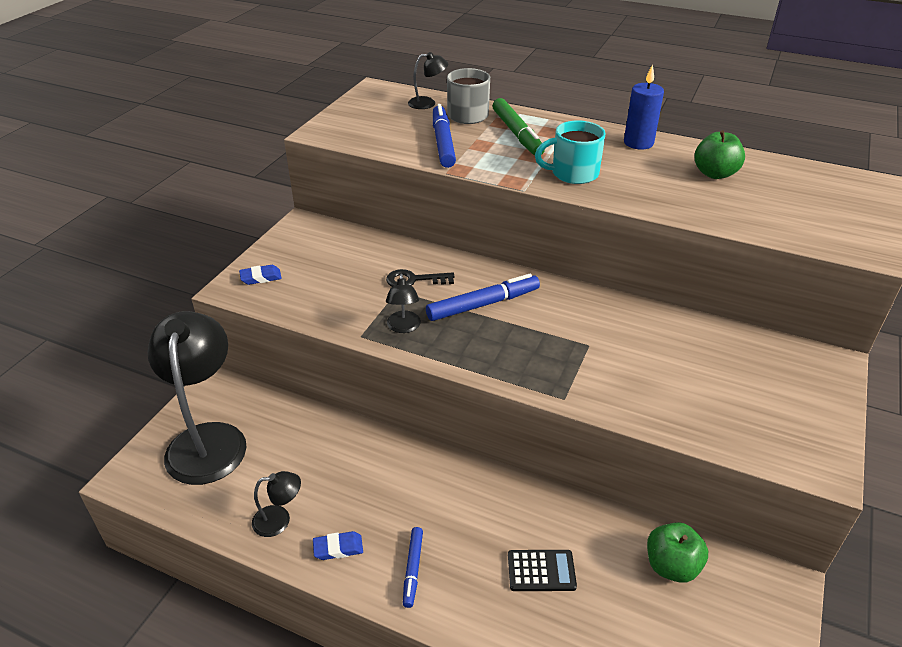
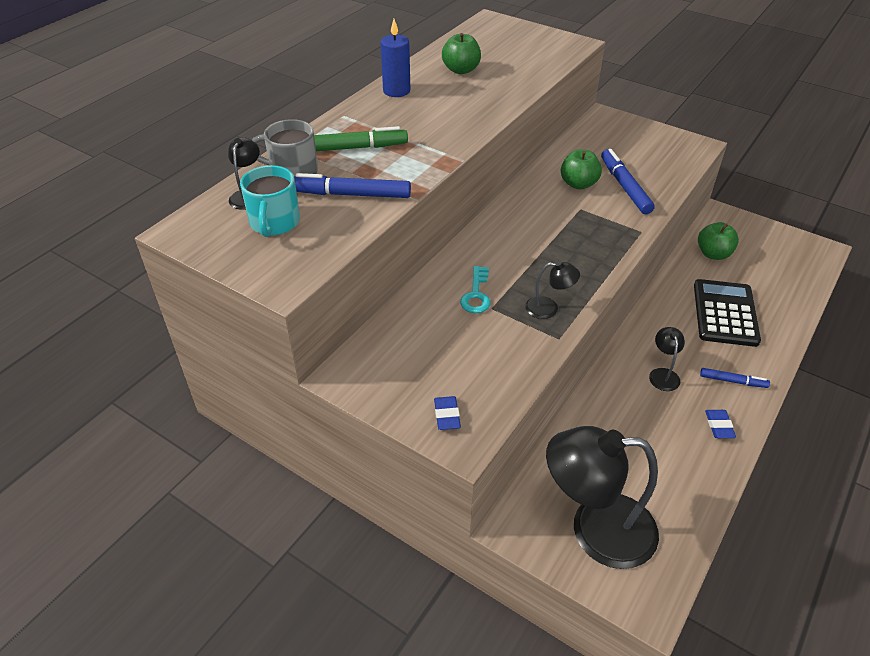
camera: 80 degrees left, 5 degrees up
(279, 520) = (694, 466): black lamp -> black lamp (663, 374)
(414, 280) = (476, 294): black key -> turquoise key
(483, 304) = (521, 256): blue marker -> blue marker (625, 187)
(541, 571) = (725, 313): black calculator -> black calculator, size x1.83
(573, 173) = (441, 131): turquoise mug -> turquoise mug (274, 223)
(641, 341) = (578, 184): none -> green apple

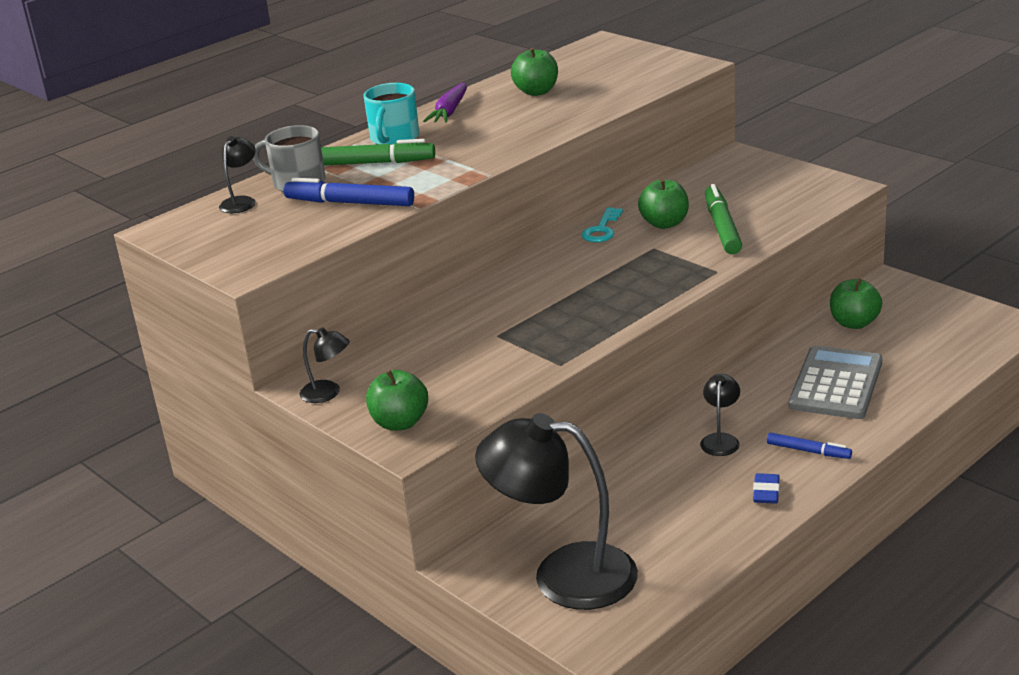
camera: 15 degrees right, 15 degrees down
(274, 223) = (258, 225): turquoise mug -> turquoise mug (394, 138)
(396, 91) = (449, 111): blue candle -> purple carrot
(447, 415) = (400, 423): blue eraser -> green apple
(476, 294) = (485, 323): turquoise key -> turquoise key (602, 229)
(549, 308) = (563, 338): black lamp -> black lamp (328, 393)
(625, 187) = (722, 227): blue marker -> green marker
(725, 313) = (835, 384): black calculator -> grey calculator

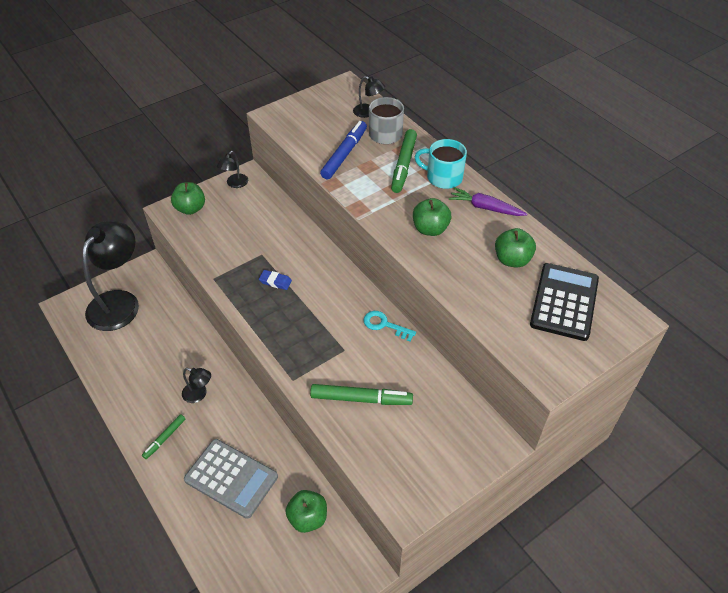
camera: 95 degrees right, 20 degrees up
(591, 66) = (564, 302): none -> black calculator
(664, 223) = (381, 364): green apple -> green apple (430, 229)
(766, 492) = (137, 404): blue eraser -> blue eraser (275, 281)
(808, 451) = (164, 438): blue marker -> green marker

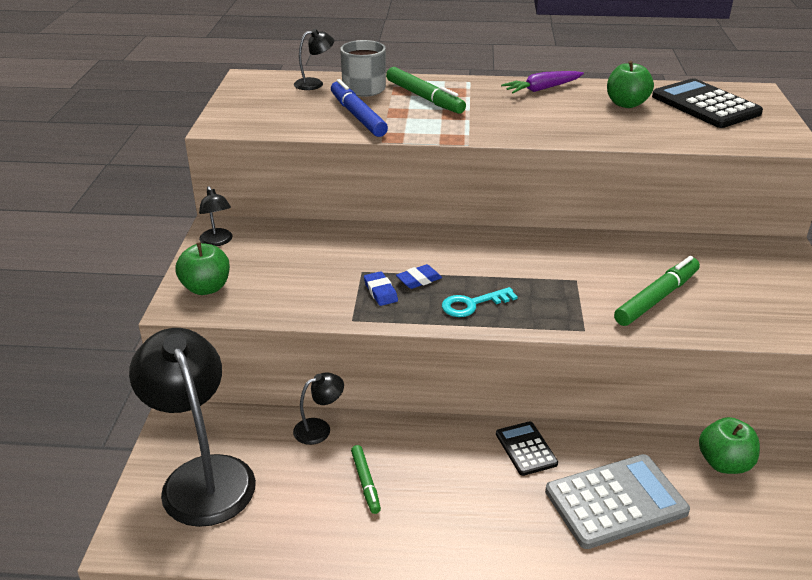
camera: 50 degrees left, 15 degrees down
(164, 438) = (495, 537): green marker -> green marker (365, 482)
(199, 394) = (455, 470): black lamp -> black lamp (319, 428)
(241, 415) = (526, 449): none -> black calculator
(249, 273) = (380, 292): none -> blue eraser
(384, 325) = (569, 243): turquoise key -> turquoise key (472, 304)
(430, 229) = (535, 119): green apple -> none
(443, 177) = (472, 89): turquoise mug -> none

